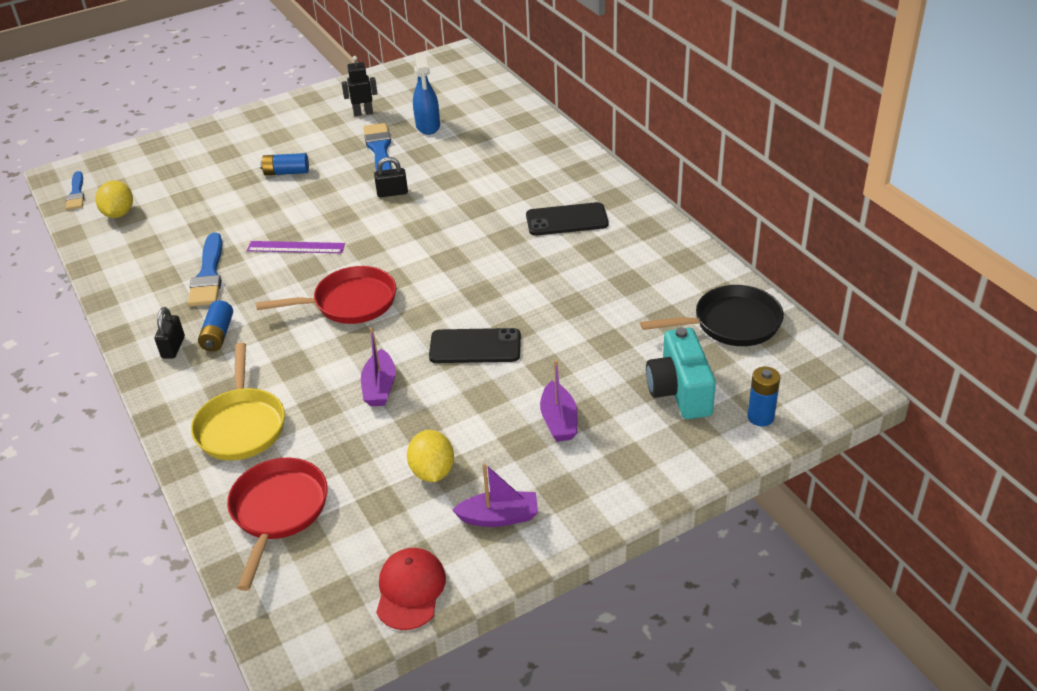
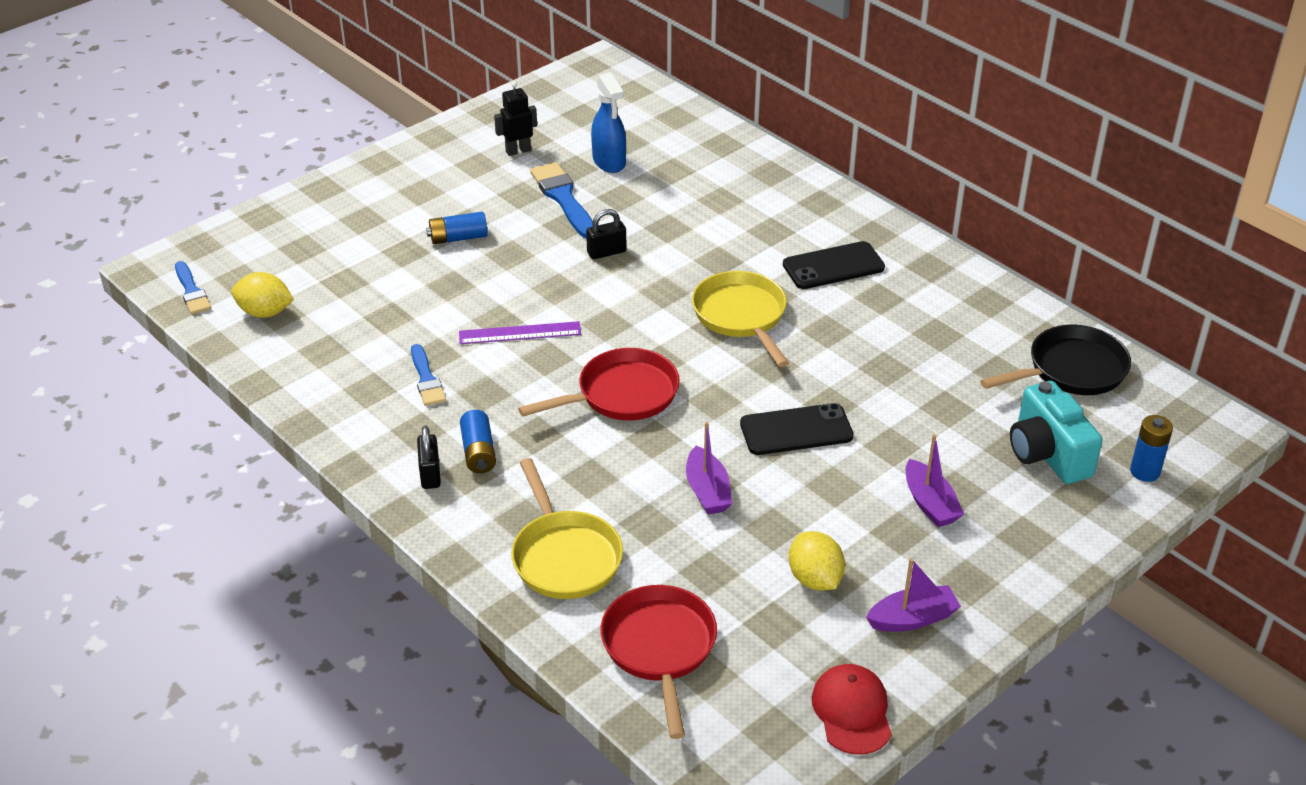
camera: 15 degrees left, 0 degrees up
(119, 213) = (265, 312): yellow lemon -> yellow lemon turned 60 degrees counterclockwise
(208, 275) = (426, 379): blue brush -> blue brush, size x0.64
(474, 252) = (741, 316): none -> yellow pan

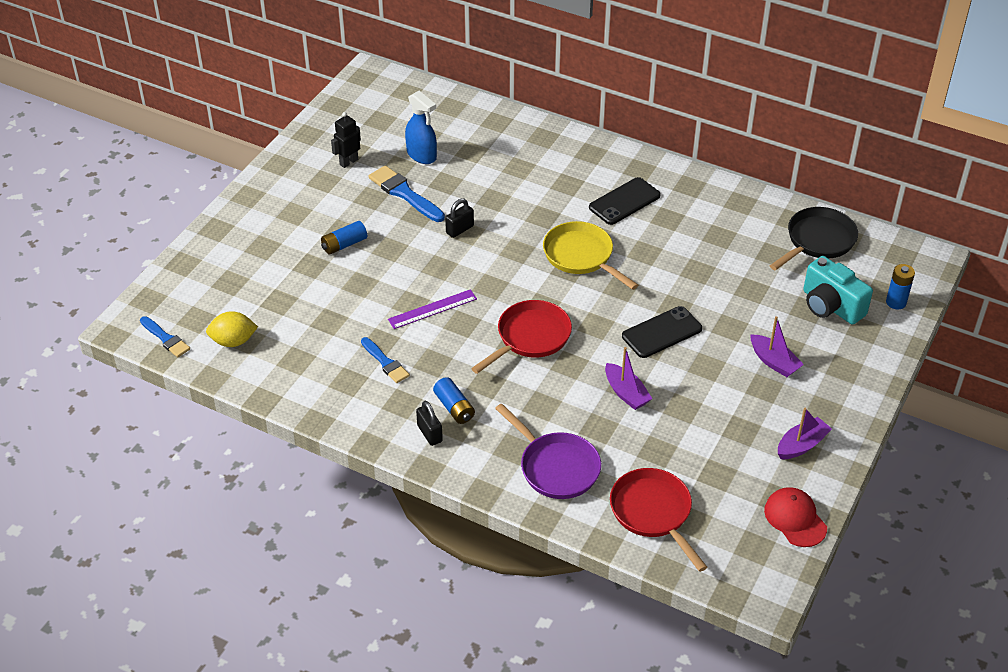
camera: 20 degrees left, 5 degrees up
(564, 556) = (556, 467): yellow pan -> purple pan
(815, 579) = (727, 436): yellow lemon -> none

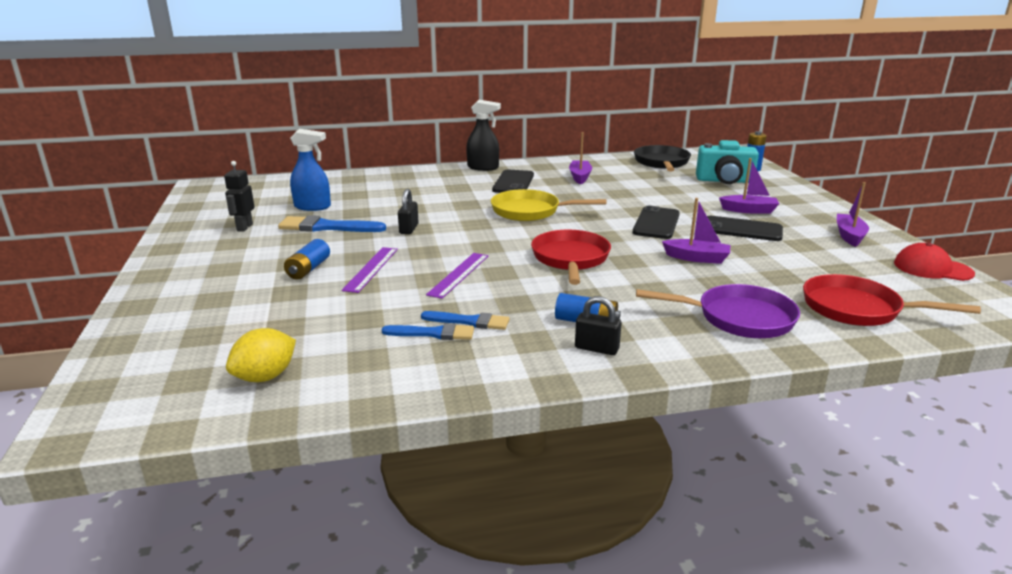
camera: 40 degrees left, 20 degrees down
(166, 338) = (159, 413): blue brush -> blue brush (433, 333)
(383, 268) = (371, 269): none -> purple ruler
(630, 159) = (483, 167): none -> black spray bottle
(698, 224) = (580, 177): none -> purple boat
(721, 382) = (742, 229): none -> black phone

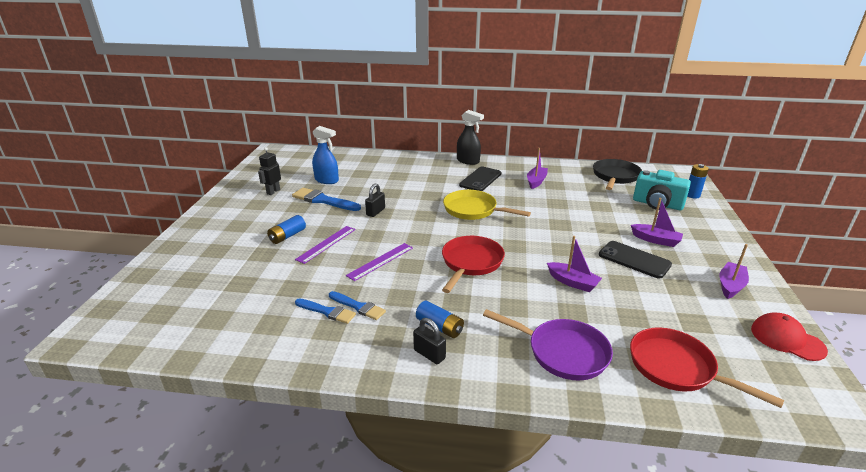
camera: 20 degrees right, 5 degrees up
(265, 377) = (202, 323): yellow lemon -> none
(656, 223) = (564, 240): black phone -> none

